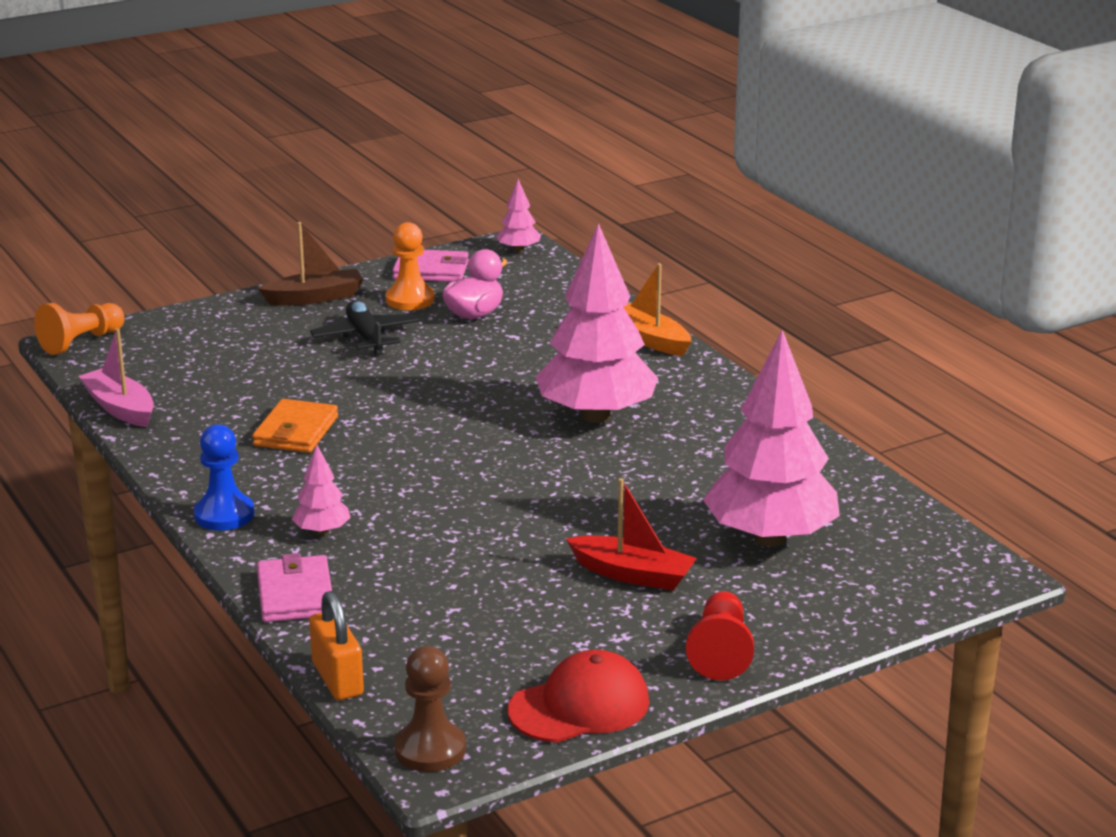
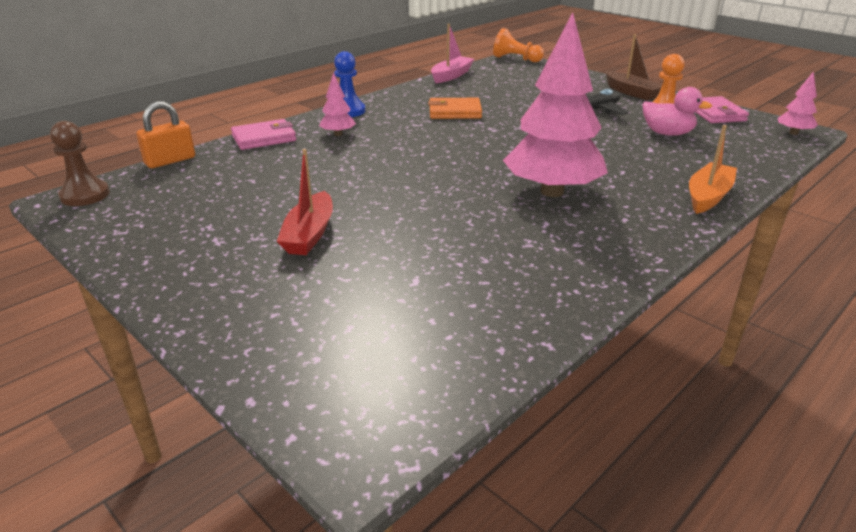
camera: 75 degrees right, 5 degrees up
(579, 706) = (123, 236): red cap -> none
(720, 652) = (192, 285): red pawn -> none
(770, 538) = (389, 290): pink tree -> none

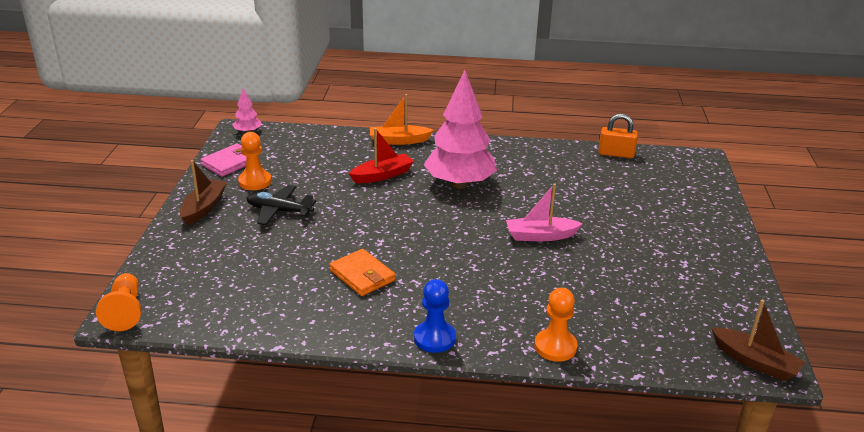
camera: 130 degrees left, 0 degrees up
(85, 195) = (755, 362): brown pawn -> brown boat
(170, 161) = (661, 366): orange padlock -> orange padlock (616, 154)
(264, 138) = (555, 347): pink wallet -> orange pawn
(309, 234) = (628, 236): red boat -> red boat (382, 175)
(338, 134) = (491, 310): pink tree -> none
(451, 76) = (244, 329): pink boat -> pink boat (540, 236)
(667, 133) = (302, 171): pink duck -> none

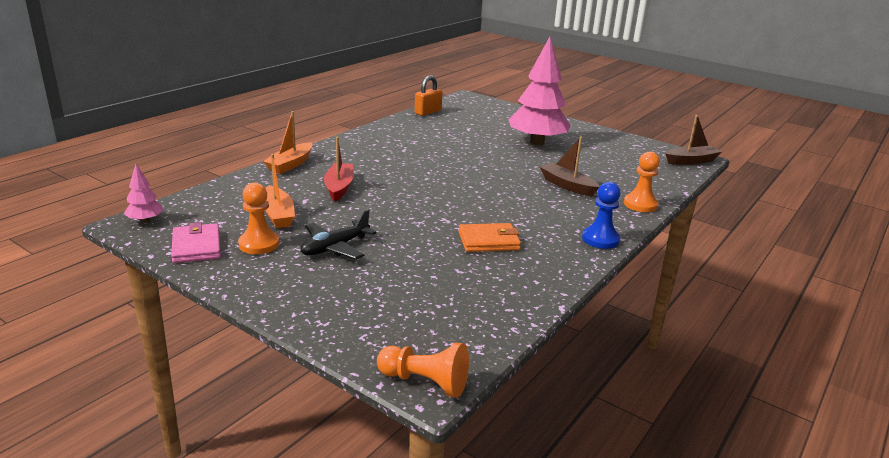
camera: 60 degrees left, 5 degrees down
(204, 207) = (270, 284): brown boat -> brown boat (567, 185)
(306, 170) = (277, 215): none -> orange boat
(459, 184) = (397, 166): pink tree -> pink tree (537, 142)
(540, 236) = (504, 166): pink boat -> none

